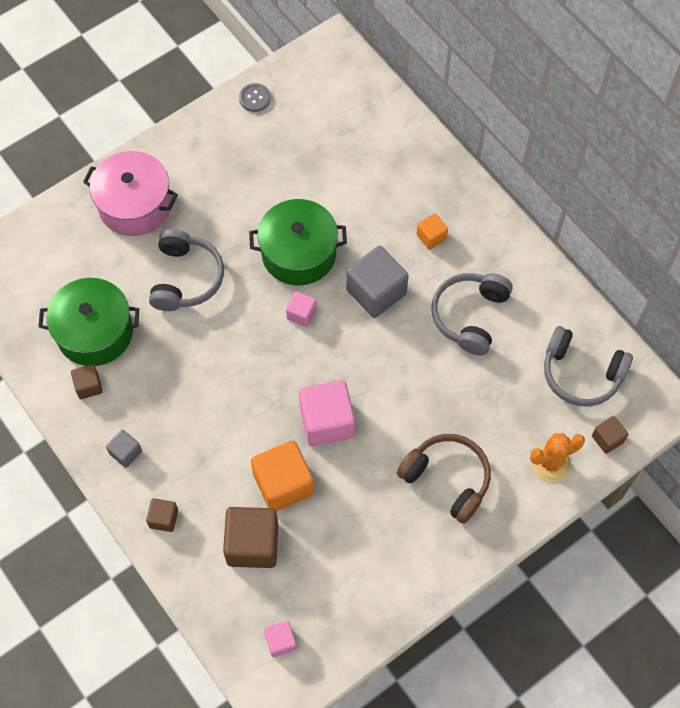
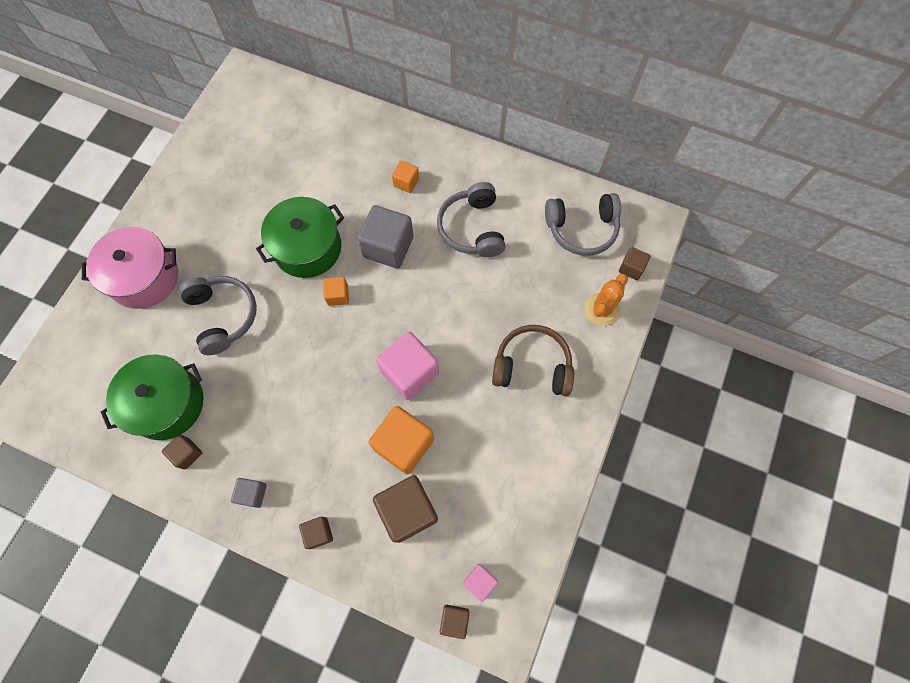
camera: 30 degrees left, 5 degrees up
(239, 660) = (454, 620): none -> brown cube
(255, 98) = (200, 143): grey button -> none
(301, 314) = (338, 295): pink cube -> orange cube

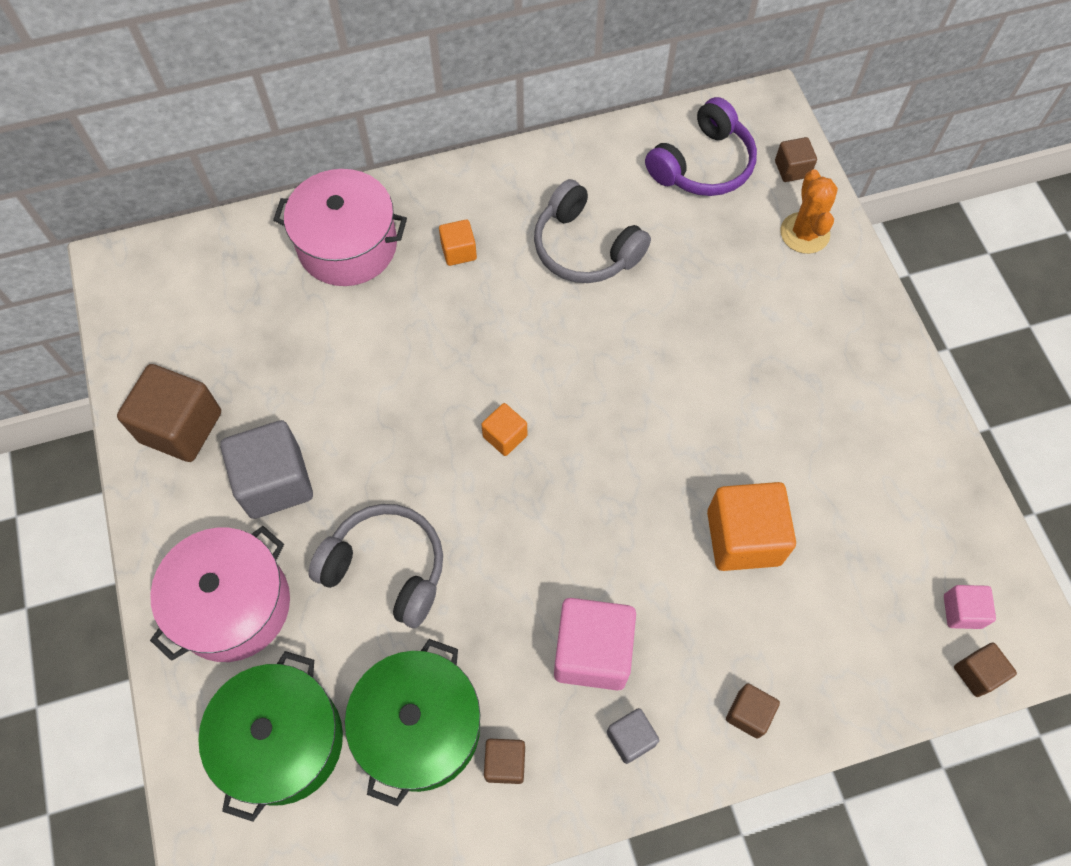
camera: 40 degrees left, 5 degrees down
(307, 248) = (413, 410): green pot -> green pot (282, 741)
(355, 140) = (347, 245): none -> pink pot
(388, 247) = (510, 338): grey cube -> grey cube (275, 482)
(407, 510) = (818, 604): brown cube -> brown cube (181, 427)
(409, 372) = (672, 456): pink cube -> pink cube (592, 652)
(532, 366) = (793, 346): brown headphones -> none
(581, 229) = (702, 164): grey headphones -> purple headphones

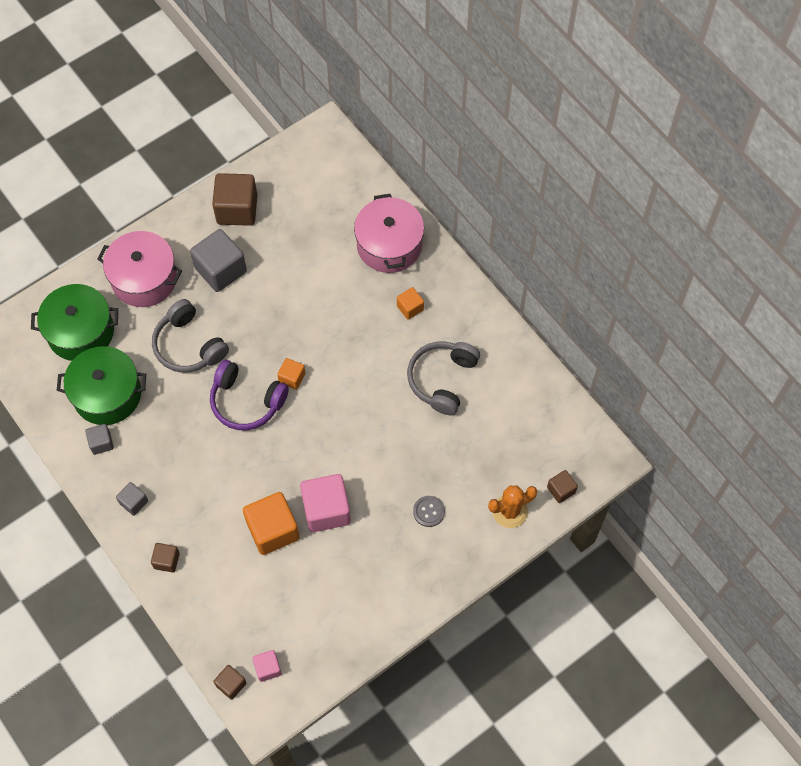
camera: 70 degrees right, 0 degrees up
(386, 569) = (189, 345): grey headphones -> grey headphones turned 135 degrees clockwise
(505, 763) = (101, 443): brown cube -> grey cube
(592, 652) = (176, 467): pink cube -> pink cube (326, 510)
(702, 164) = (540, 431): purple headphones -> purple headphones (246, 401)
(776, 326) = (429, 511): none -> grey button

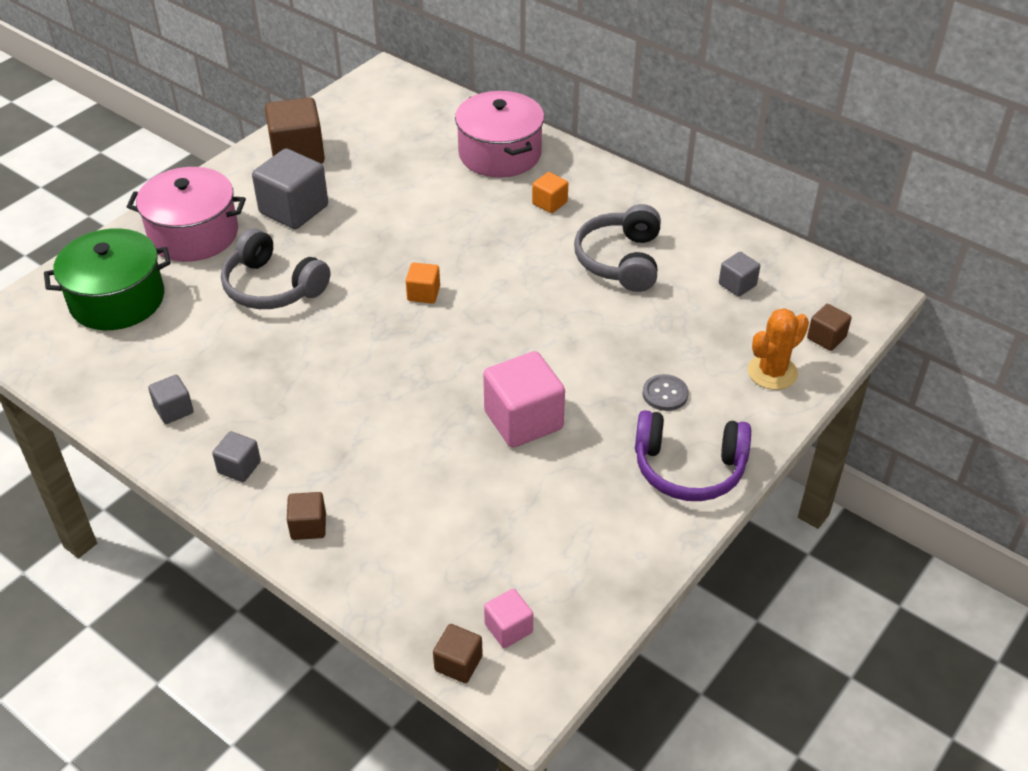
camera: 15 degrees left, 20 degrees down
(107, 394) = (170, 356): green pot -> none
(246, 401) = (370, 328): purple headphones -> purple headphones (689, 468)
(273, 530) = (455, 458): orange cube -> none
(518, 424) = (737, 284): none -> grey cube

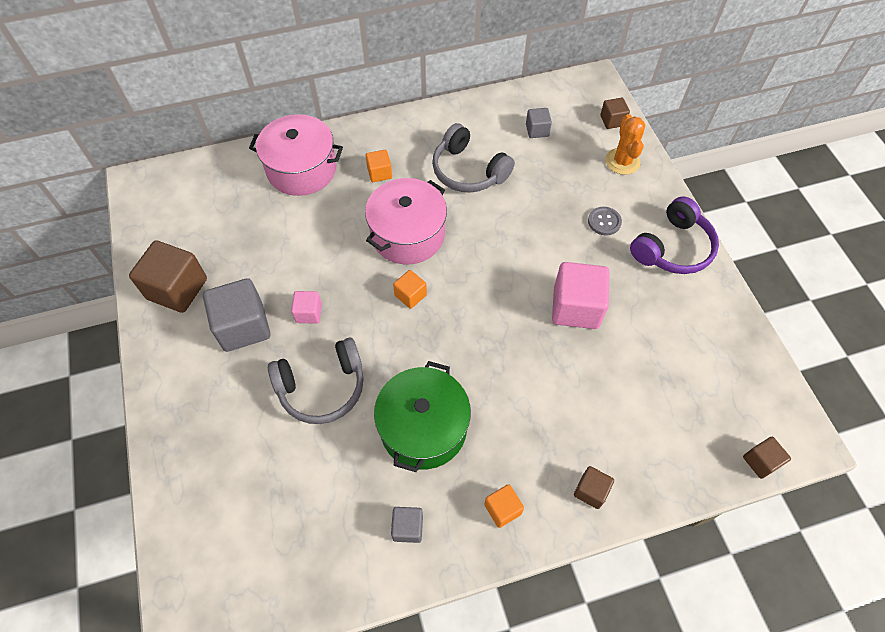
camera: 55 degrees left, 15 degrees up
(117, 299) = (240, 511): green pot -> green pot (423, 428)
(193, 234) = (208, 412): pink pot -> pink pot (407, 234)
(239, 467) = (502, 509): grey cube -> orange cube
(508, 628) = (747, 417): pink cube -> pink cube (309, 313)

